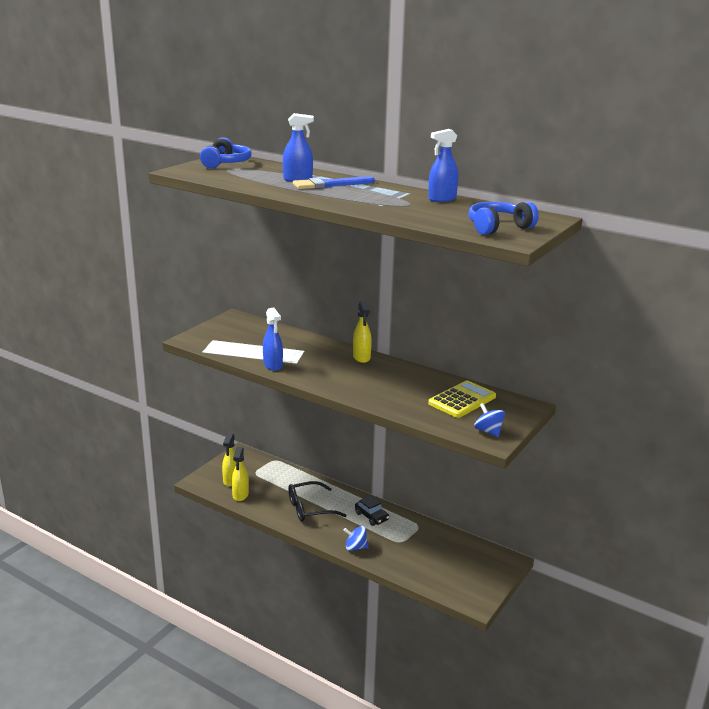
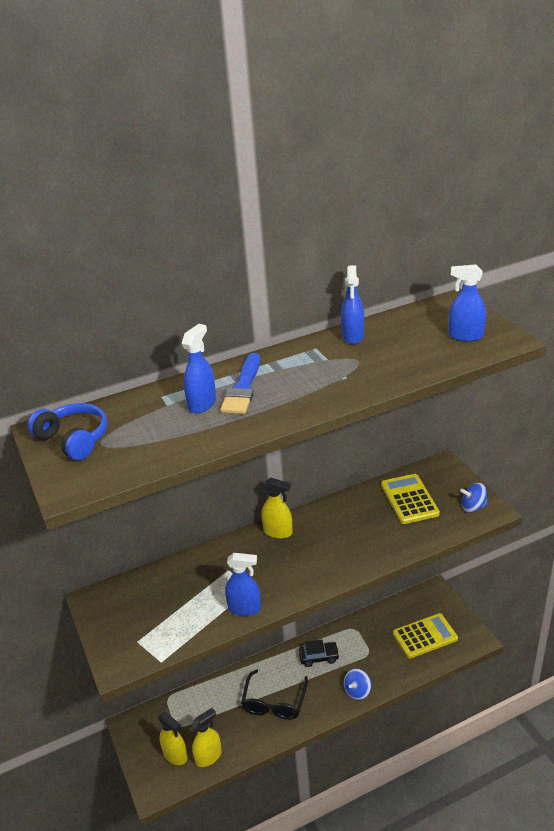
camera: 55 degrees left, 10 degrees up
(240, 495) = (208, 756): yellow spray bottle -> yellow spray bottle turned 75 degrees counterclockwise
(449, 569) = (425, 636): none -> yellow calculator
(498, 227) = (465, 336): blue headphones -> blue spray bottle

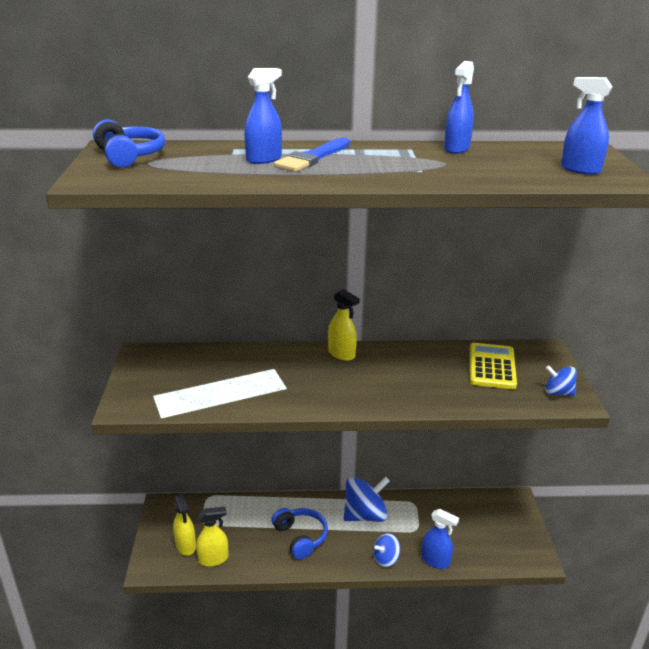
camera: 20 degrees right, 5 degrees down
(245, 608) = (266, 402): blue spray bottle -> blue spray bottle (435, 561)
(274, 702) = (300, 537): black glasses -> blue headphones
(319, 657) = (365, 515): black car -> blue spinning top
(425, 636) = (483, 536): yellow calculator -> none

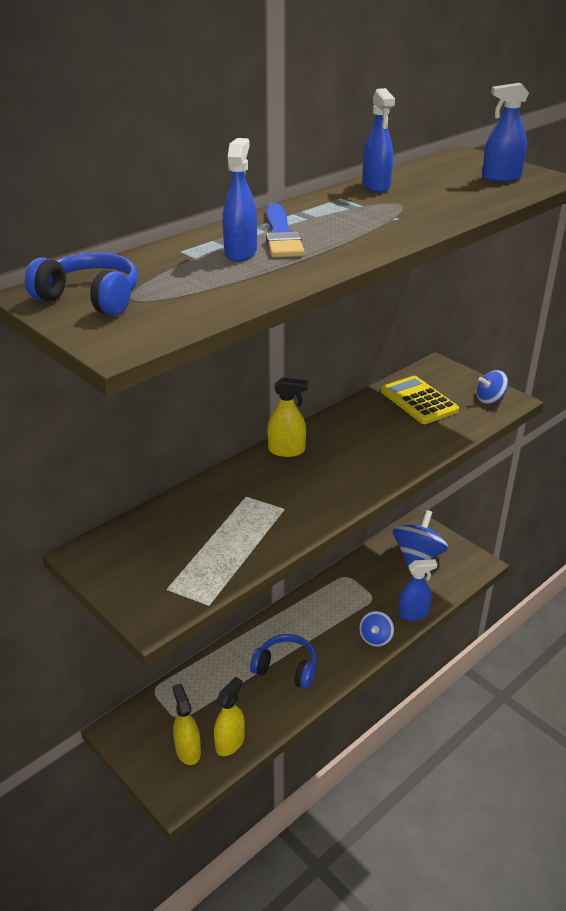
camera: 40 degrees left, 5 degrees up
(185, 546) = (188, 750): yellow spray bottle -> yellow spray bottle turned 135 degrees counterclockwise
(365, 515) = (318, 612): blue spinning top -> blue spinning top (417, 557)

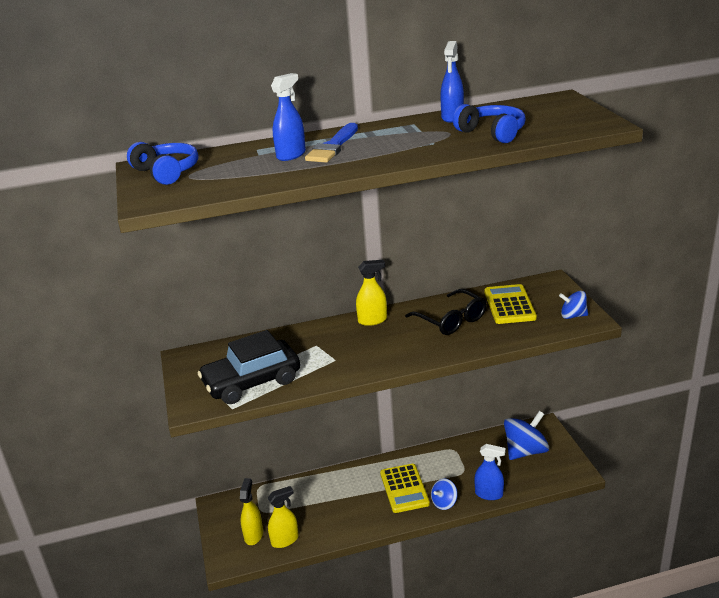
camera: 30 degrees right, 5 degrees down
(205, 563) = (252, 382): none -> black car
(286, 450) = (372, 320): yellow spray bottle -> yellow spray bottle turned 45 degrees counterclockwise
(286, 668) = (359, 503): blue headphones -> blue headphones (492, 133)
(324, 636) = (404, 488): none -> yellow calculator
(373, 431) = (451, 320): none -> black glasses
(501, 178) = (563, 120): blue spray bottle -> none

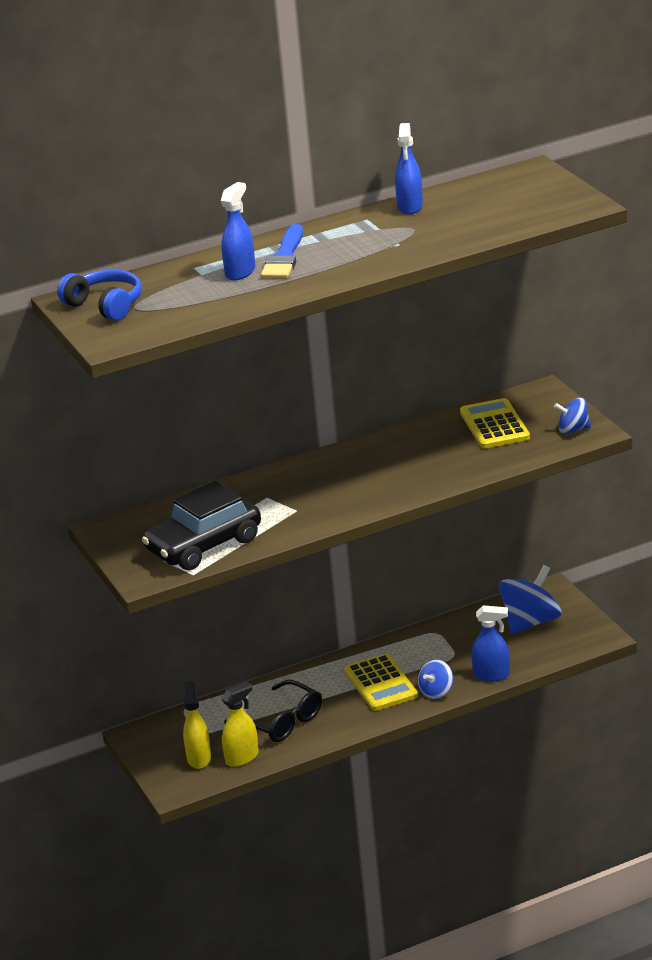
camera: 10 degrees left, 0 degrees up
(372, 320) = (327, 461): yellow spray bottle -> none
(451, 320) = (426, 450): black glasses -> black glasses (281, 721)
(492, 133) = (461, 226): blue headphones -> none

